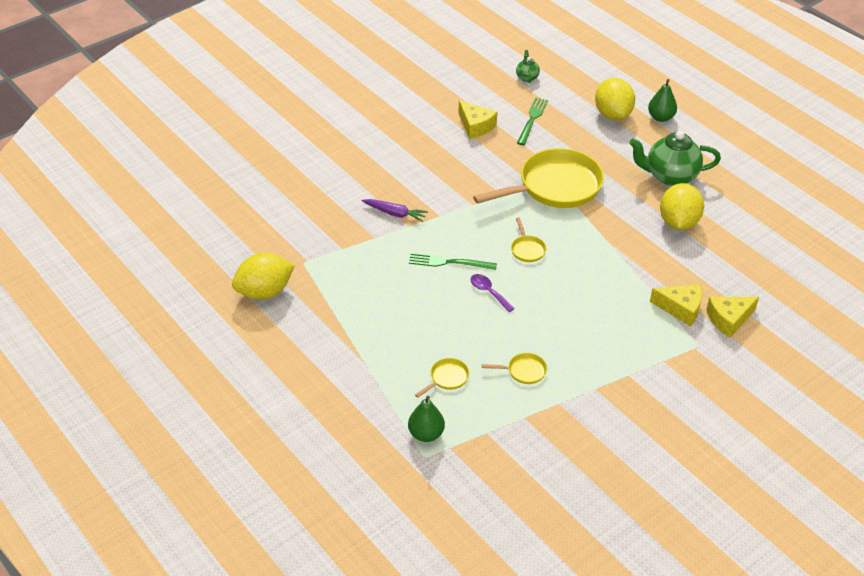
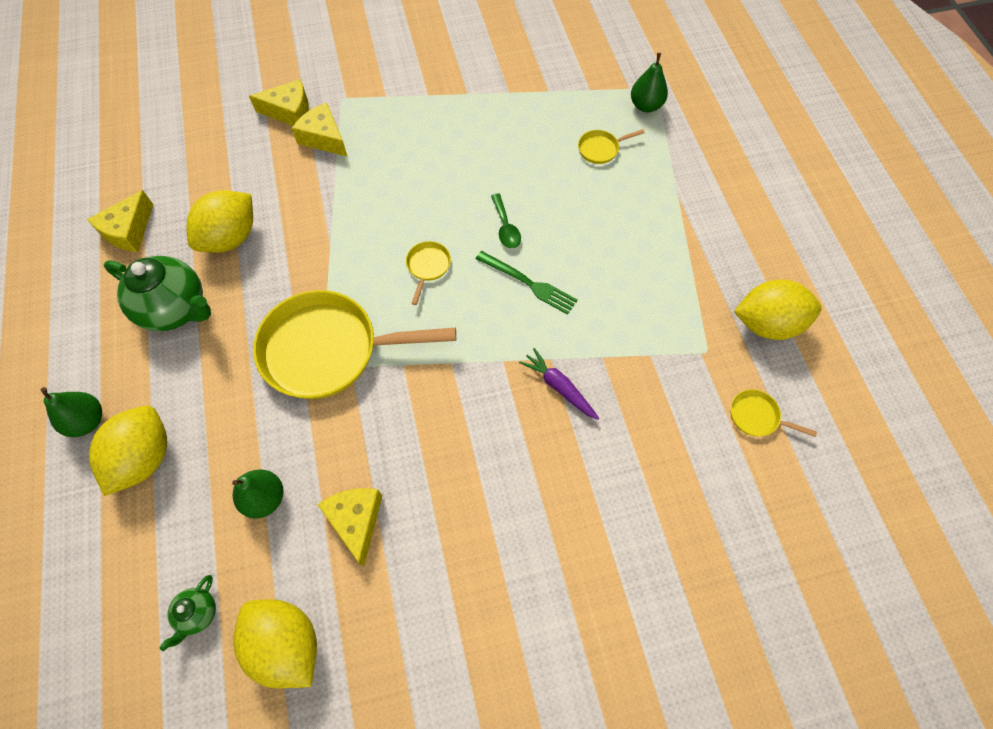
camera: 155 degrees left, 20 degrees up
(475, 81) = (286, 644): none -> yellow lemon
(489, 292) = (505, 227): purple spoon -> green spoon
(524, 371) = (522, 130): yellow pan -> yellow pan (757, 416)
(532, 119) = (265, 498): green fork -> green pear
(750, 204) = (129, 231): none -> yellow cheese

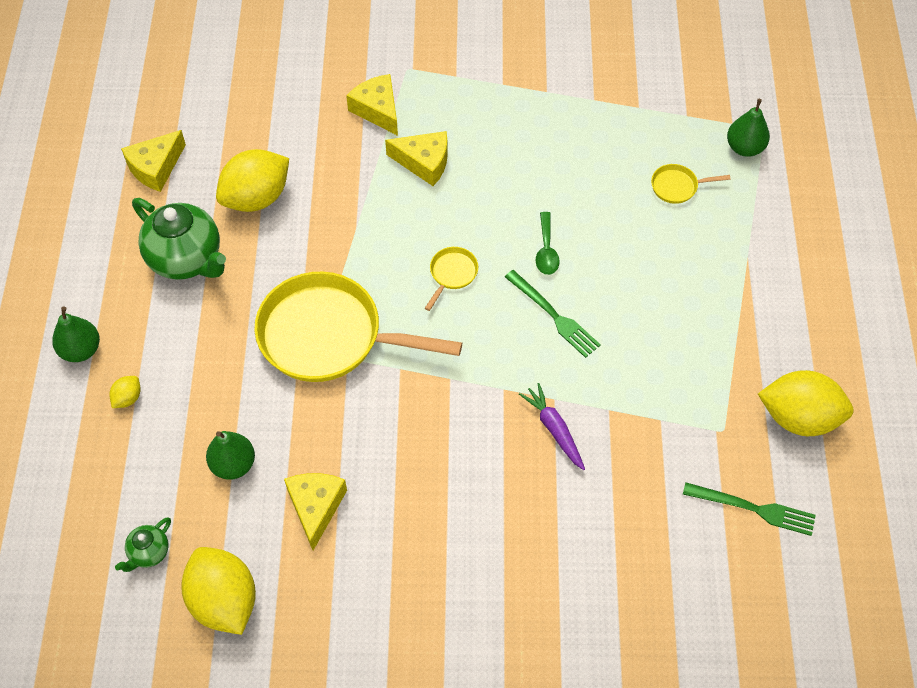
camera: 15 degrees right, 5 degrees down
(144, 458) = (128, 398): yellow lemon -> yellow lemon, size x0.44
(289, 111) = (348, 72): yellow cheese -> yellow cheese (424, 162)
(757, 416) = (753, 509): yellow pan -> green fork

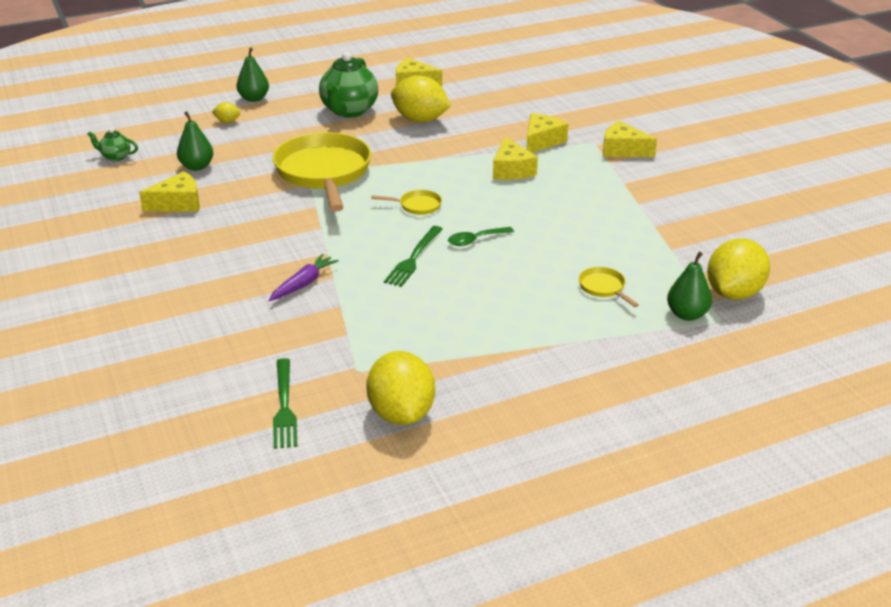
camera: 65 degrees right, 25 degrees down
(224, 601) = (90, 190): yellow lemon -> yellow lemon (733, 293)
(438, 53) = (623, 150): none -> yellow cheese

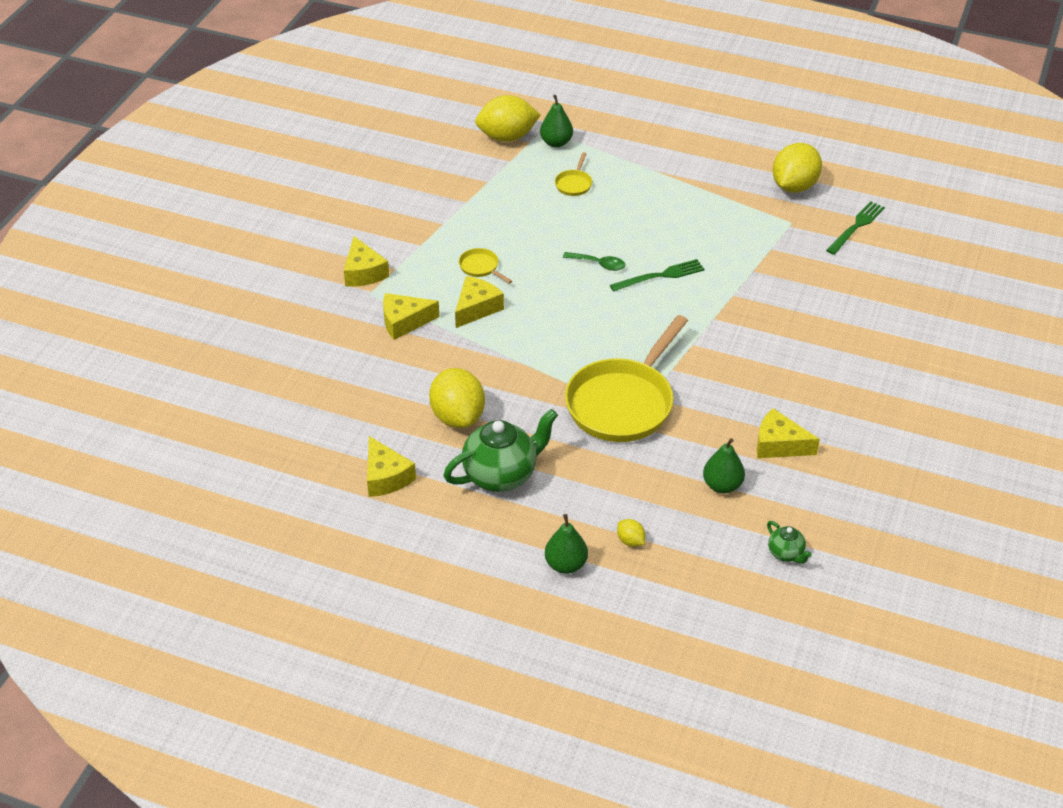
camera: 135 degrees left, 10 degrees up
(303, 284) = (759, 301): purple carrot -> none
(417, 206) = (596, 319): yellow pan -> yellow pan (481, 267)

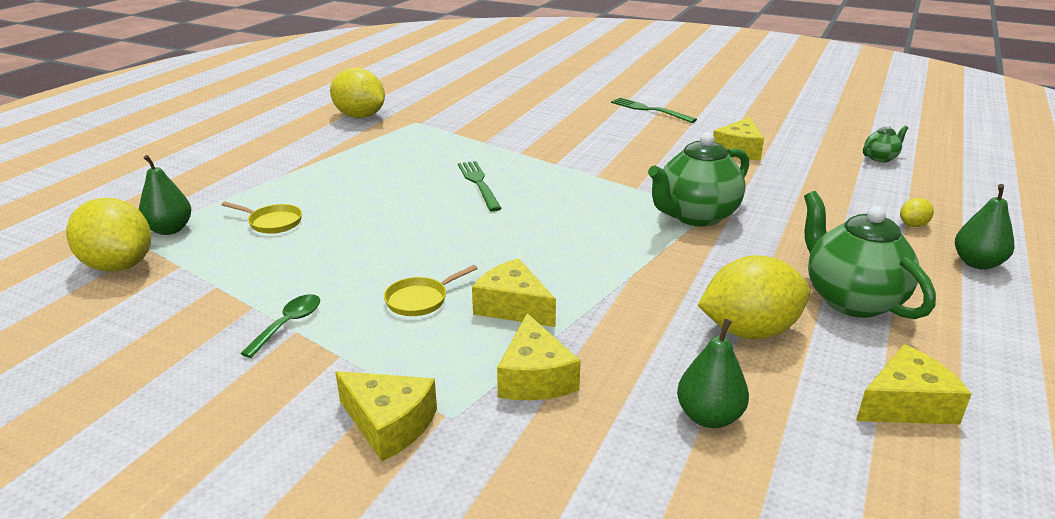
camera: 85 degrees left, 15 degrees down
(363, 272) = (389, 424): yellow cheese -> yellow cheese turned 45 degrees clockwise
(507, 137) = (119, 265): yellow lemon -> yellow lemon turned 45 degrees counterclockwise
(598, 264) = (445, 216): green spoon -> green spoon (288, 324)
(623, 403) = (696, 216): yellow pan -> green teapot
(722, 485) = (805, 177): green pear -> green pear (709, 417)
(856, 227) = (435, 100): green fork -> green fork (649, 110)

